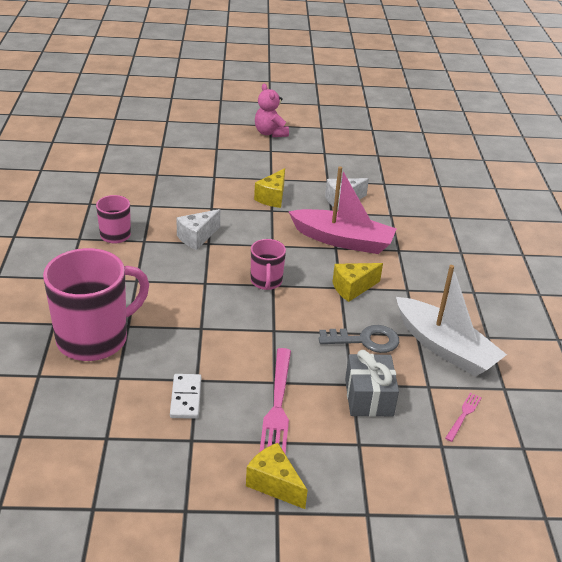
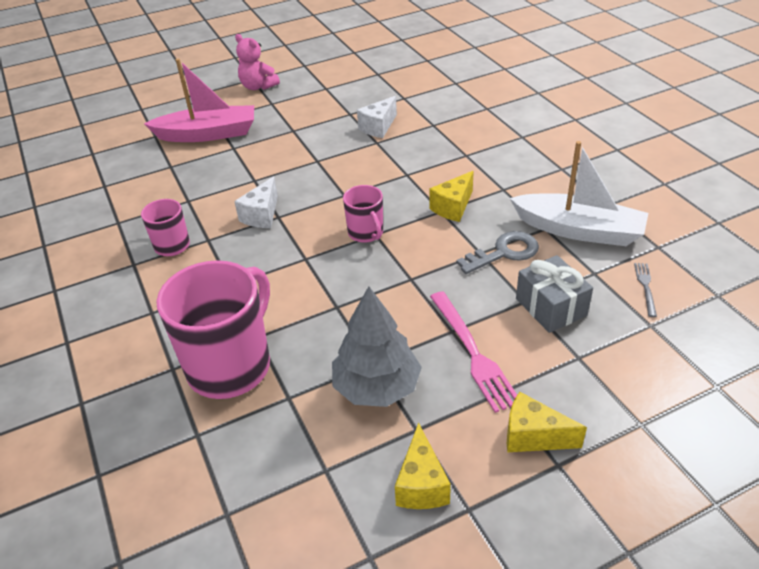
camera: 20 degrees left, 5 degrees up
(185, 398) = (376, 387): white domino -> grey tree
(272, 198) = (308, 148): yellow cheese -> yellow cheese (421, 484)
(343, 240) = (408, 165): pink boat -> pink boat (208, 134)
(463, 415) = (645, 287): pink fork -> grey fork

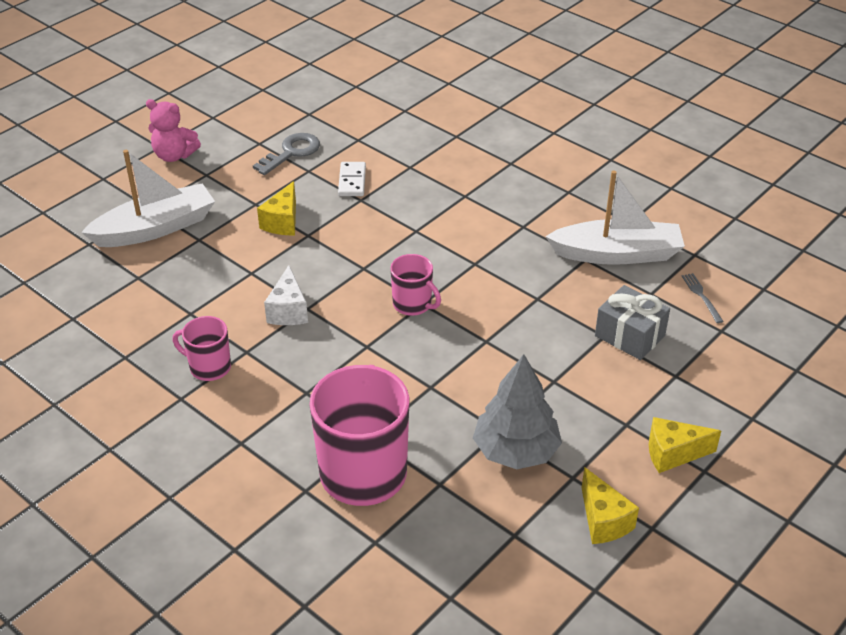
camera: 25 degrees left, 0 degrees up
(208, 134) = (155, 228): pink boat -> white boat
(378, 127) = (352, 181): white cheese -> white domino
(453, 207) = (485, 257): yellow cheese -> yellow cheese (283, 222)
(473, 353) = (584, 396): pink fork -> none
(504, 253) = (560, 293): grey key -> grey key (291, 152)

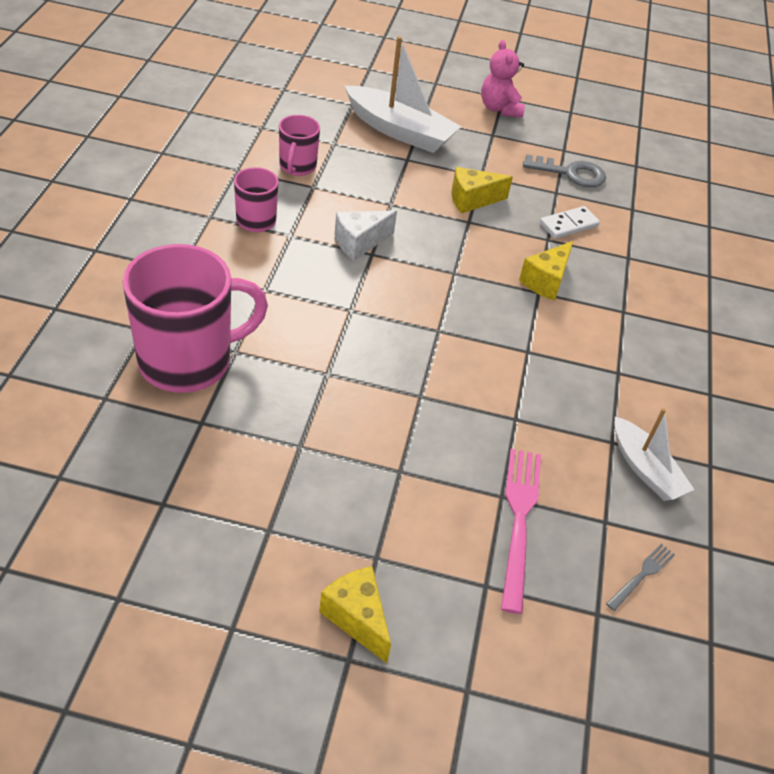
camera: 55 degrees right, 5 degrees up
(413, 304) = (431, 324): pink mug -> pink mug (297, 166)
(516, 451) = (278, 469): grey tree -> none
(603, 520) = (219, 577): yellow cheese -> yellow cheese (546, 281)
(617, 254) = (645, 469): white boat -> white boat, size x0.62
(629, 336) = (519, 520): grey gift -> pink fork

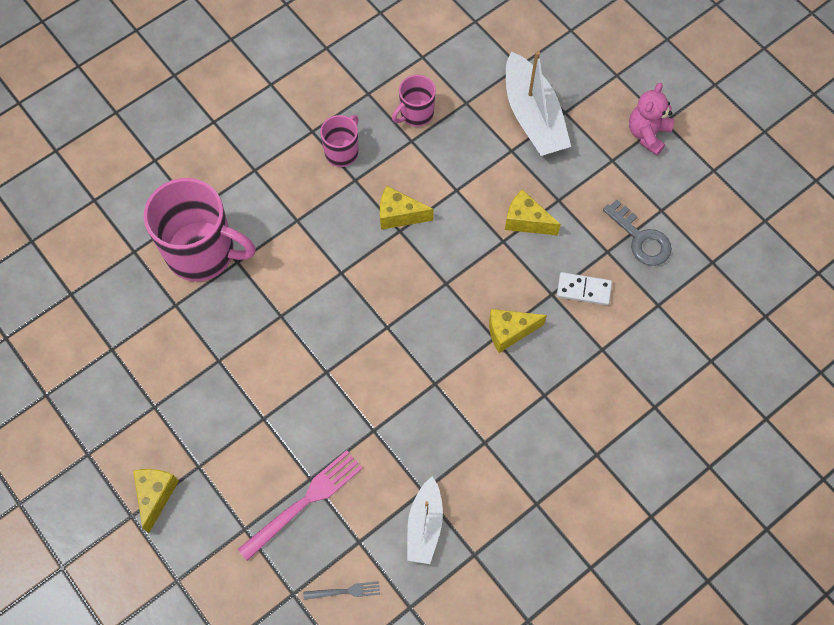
camera: 45 degrees right, 20 degrees up
(359, 243) = (399, 215): white cheese -> yellow cheese

